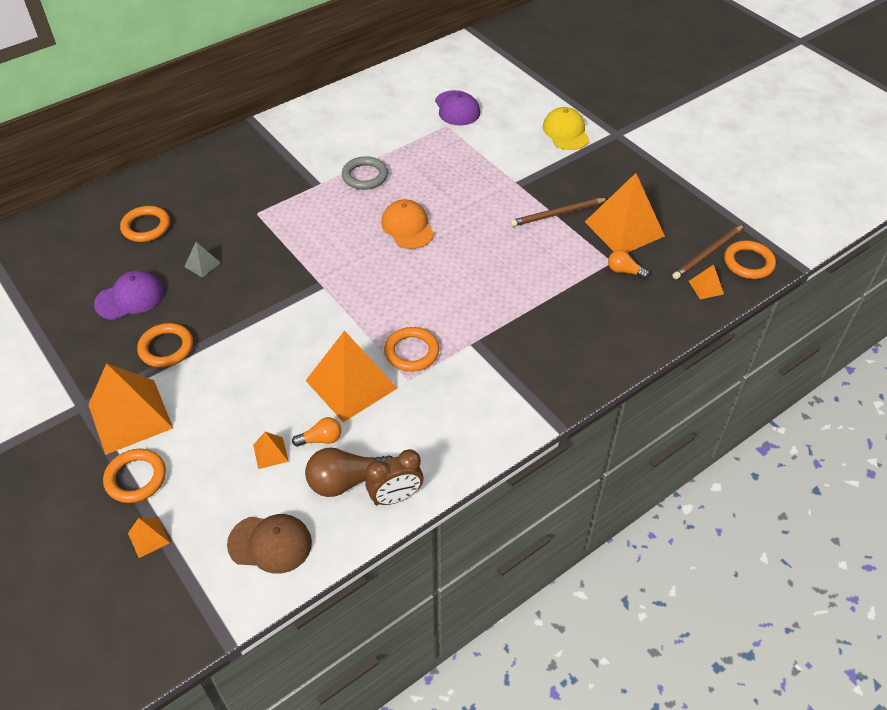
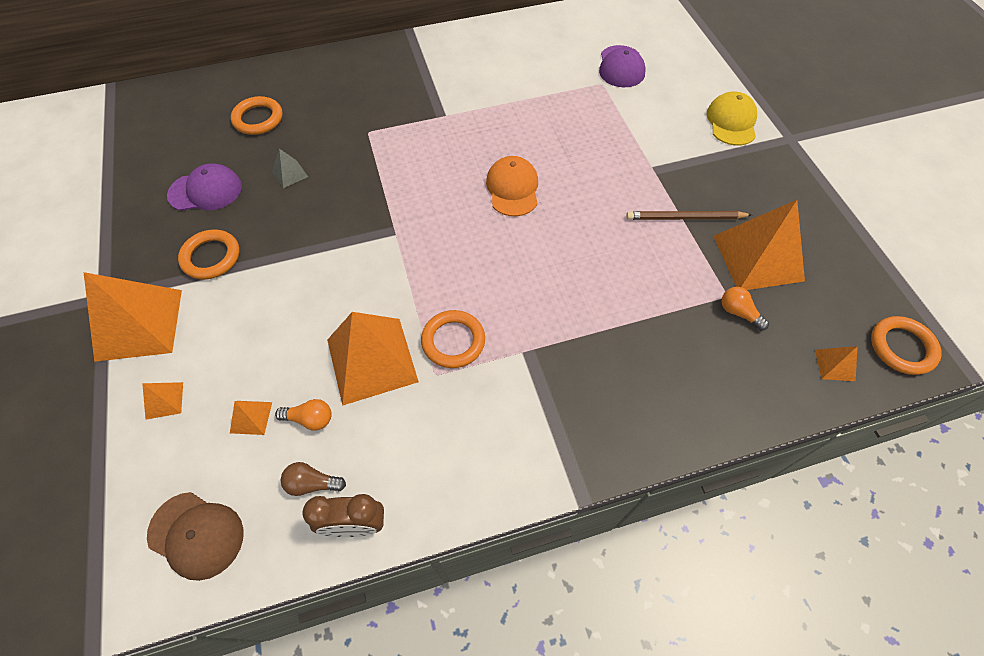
camera: 20 degrees right, 10 degrees up
(136, 478) = (108, 400): orange ring -> none
(148, 537) = (83, 478): orange pyramid -> orange pyramid (164, 400)
(347, 481) = (312, 483): brown light bulb -> brown light bulb, size x0.57
(365, 176) = (493, 119): grey ring -> none
(707, 254) = (851, 320): brown pencil -> none

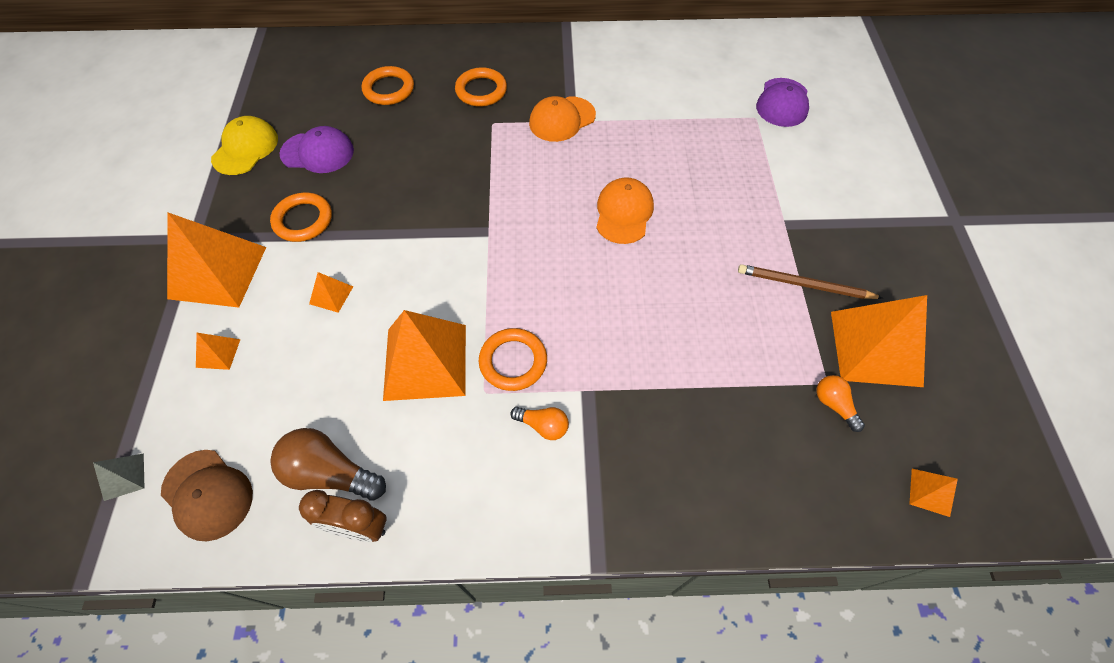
camera: 15 degrees right, 0 degrees up
(251, 417) = (292, 390): orange pyramid -> orange pyramid (331, 295)
(290, 174) = (402, 151): grey pyramid -> grey pyramid (124, 476)
(310, 419) = (347, 406): orange light bulb -> orange light bulb (543, 425)
(312, 483) = (330, 473): brown light bulb -> brown light bulb, size x1.76
(431, 116) = (562, 119): none -> orange cap
(731, 122) = (891, 187): yellow cap -> yellow cap (245, 148)
(901, 347) = (1019, 492): orange ring -> orange ring (481, 90)

